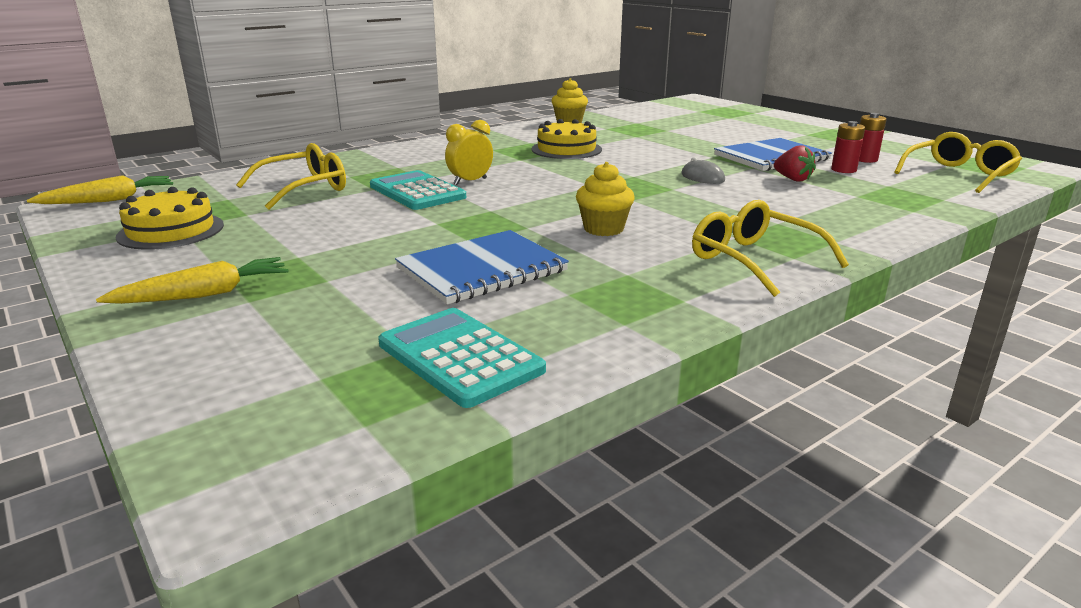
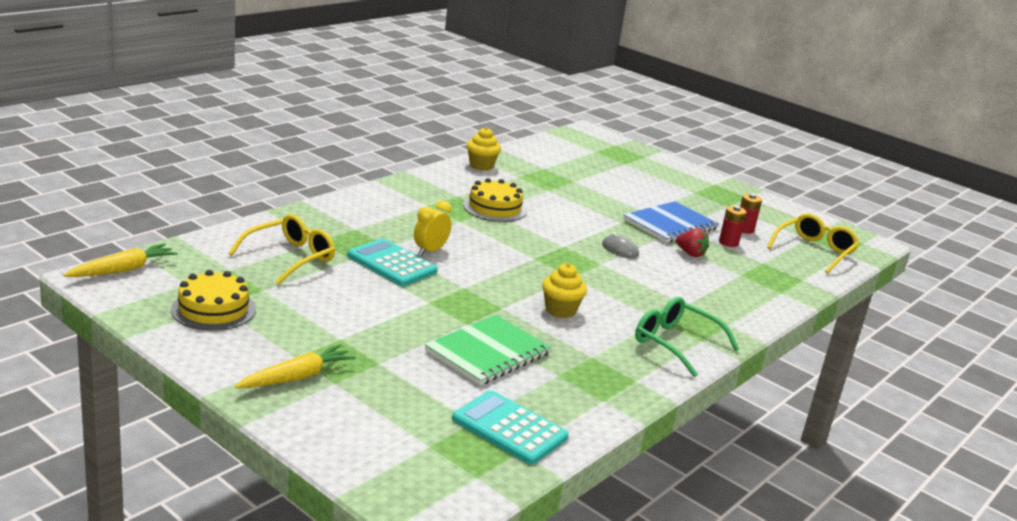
camera: 15 degrees left, 0 degrees up
(481, 270) = (487, 352): blue notebook -> green notebook
(754, 260) = (676, 343): yellow glasses -> green glasses

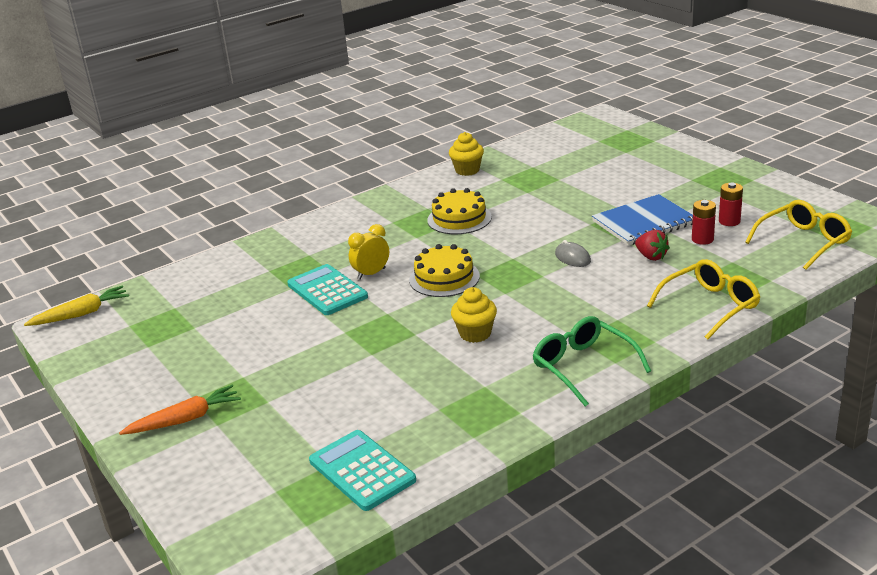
camera: 20 degrees right, 5 degrees up
(213, 309) = (142, 351): yellow cake -> yellow cake (444, 278)
(290, 258) = (234, 291): yellow glasses -> yellow glasses (710, 306)
(296, 377) = (185, 419): yellow carrot -> orange carrot
(487, 352) = (378, 386): green notebook -> none

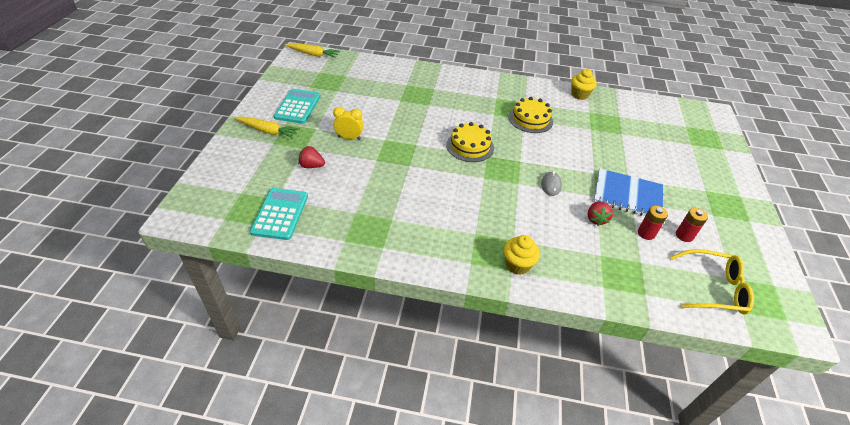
camera: 40 degrees right, 15 degrees up
(185, 419) = (267, 131): orange carrot -> yellow carrot
(309, 409) = (311, 166): none -> red strawberry
(327, 291) = (411, 113): turquoise calculator -> turquoise calculator (298, 107)
(371, 274) = (443, 119): yellow clock -> yellow clock (349, 138)
(475, 334) = (434, 188): yellow cupcake -> yellow cupcake (517, 265)
(583, 367) = (451, 251): green glasses -> none
(710, 306) = (578, 277): yellow glasses -> none

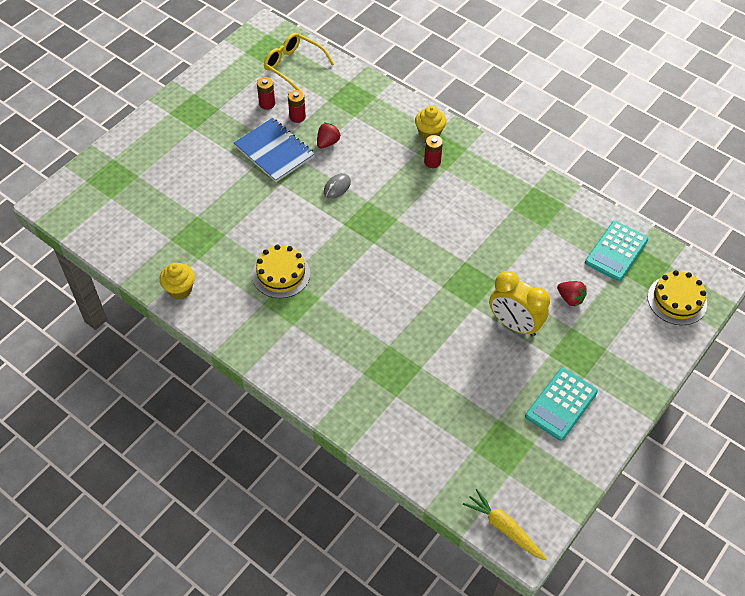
camera: 150 degrees left, 10 degrees up
(267, 131) = (609, 372): yellow carrot -> none
(349, 138) = (514, 324): yellow clock -> yellow clock, size x1.62
(470, 146) = (383, 262): yellow cake -> yellow cake (677, 300)
(492, 236) = (432, 162): none -> red battery

